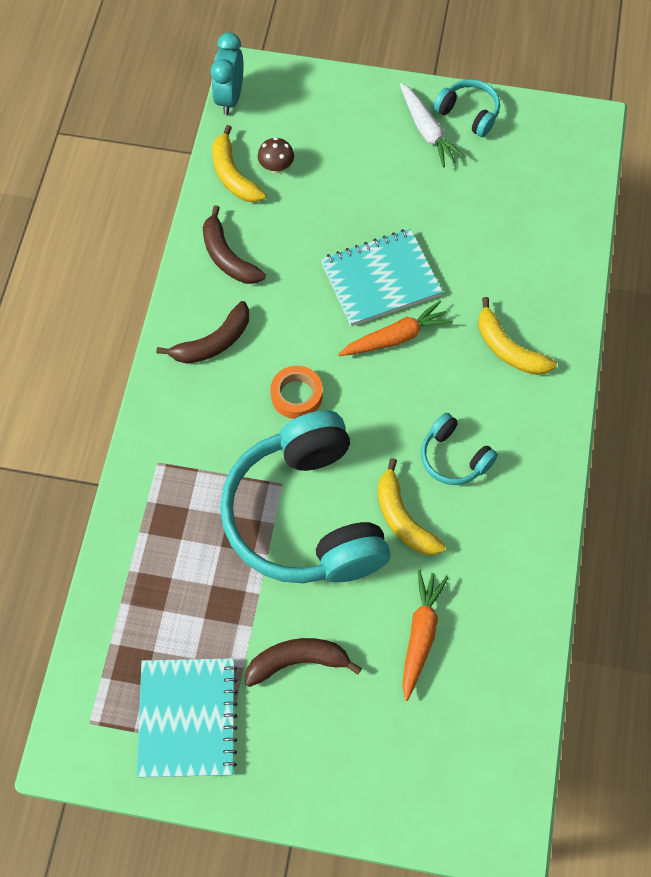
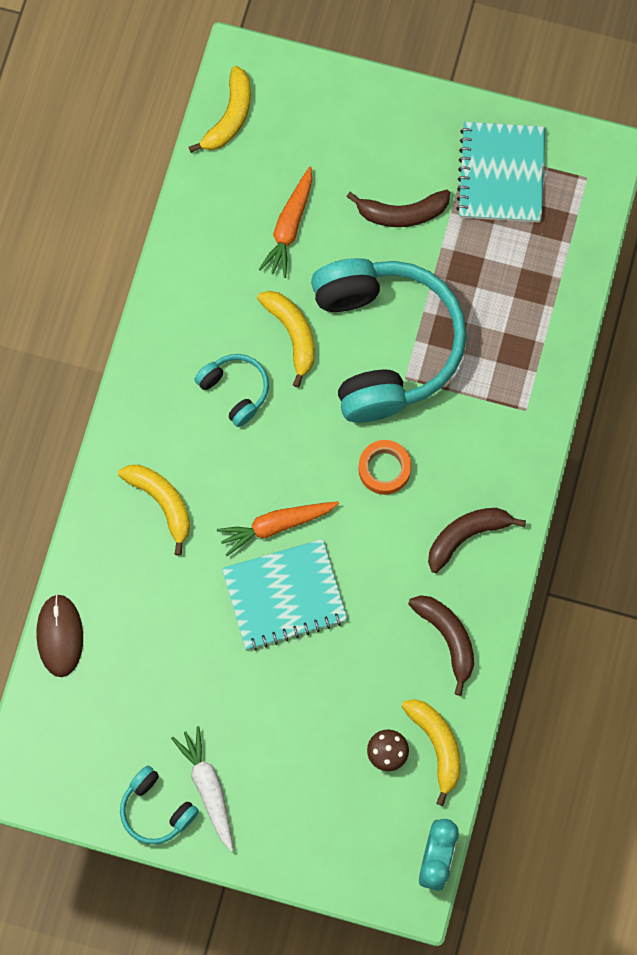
camera: 175 degrees left, 10 degrees up
(507, 762) = (229, 117): none -> yellow banana
(579, 232) = (60, 636): none -> brown mouse

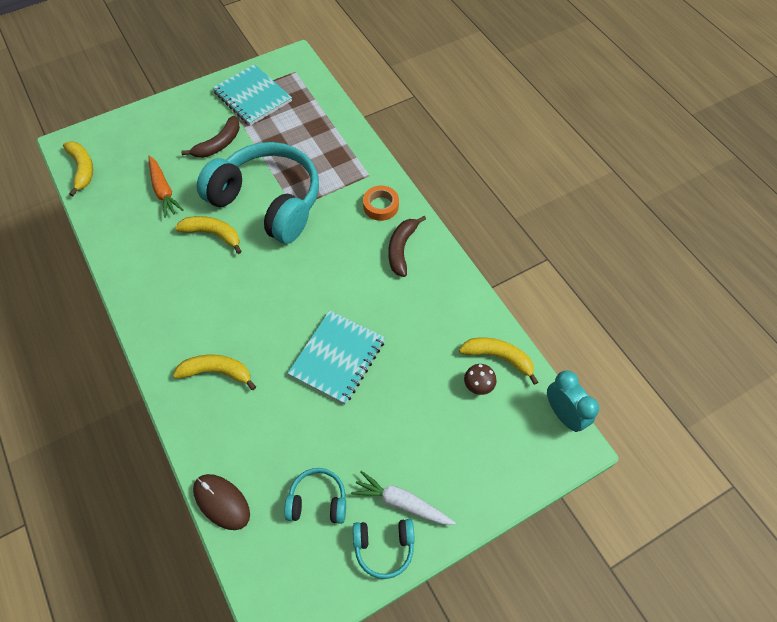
camera: 45 degrees left, 15 degrees down
(235, 390) = (206, 283): turquoise headphones -> turquoise headphones (318, 501)
(276, 525) = (296, 328): orange carrot -> none
(384, 469) = (327, 254): orange tape -> orange tape (381, 206)
(447, 638) = (445, 302): brown banana -> none

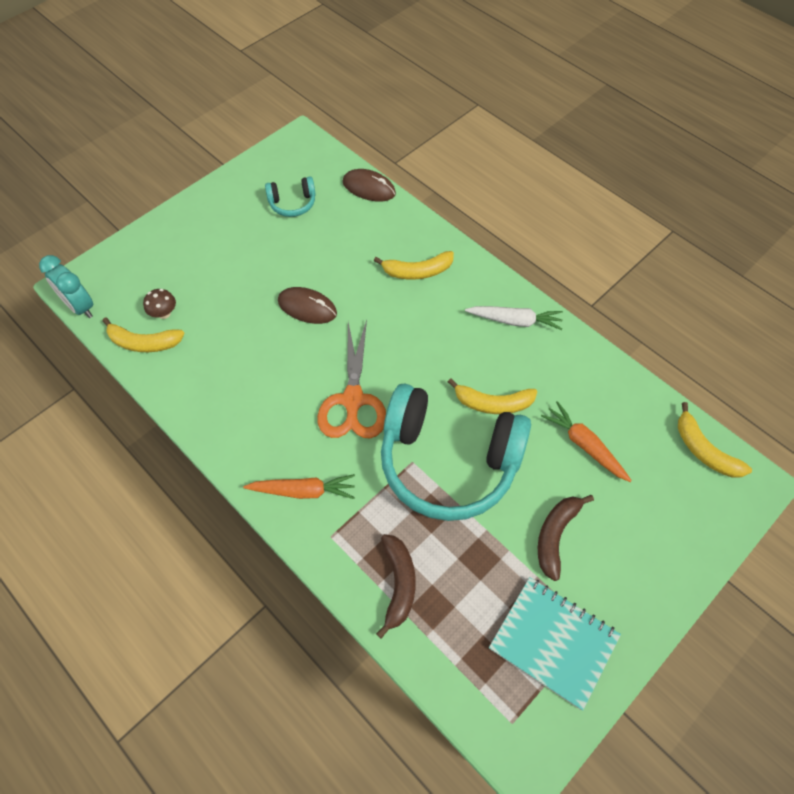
camera: 165 degrees right, 0 degrees up
(323, 262) = (353, 400): none -> orange scissors
(337, 358) = (307, 307): turquoise notebook -> brown mouse
(381, 206) = (303, 491): orange tape -> orange carrot
(384, 547) = (233, 188): turquoise headphones -> none
(401, 249) = (265, 438): brown banana -> brown banana (398, 584)
(402, 503) = (223, 216): white carrot -> white carrot (515, 321)

